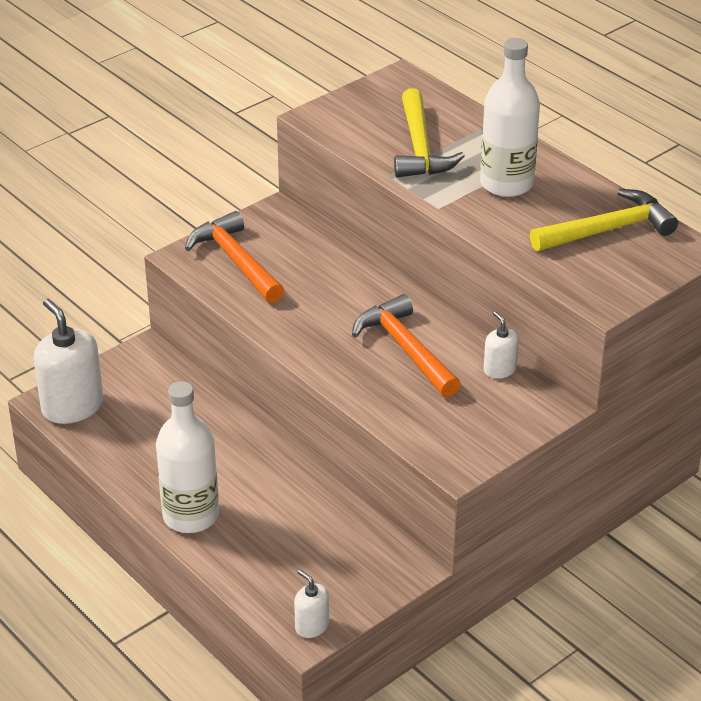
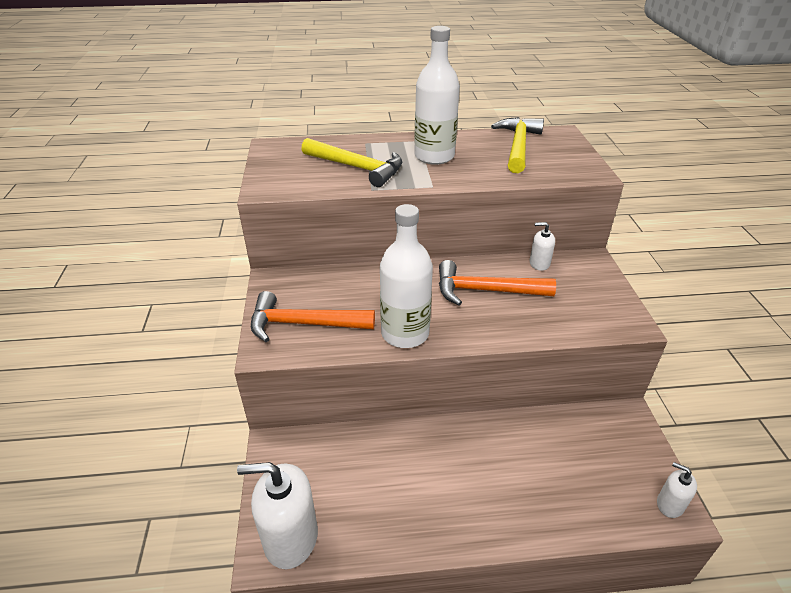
camera: 55 degrees left, 0 degrees up
(190, 515) = (495, 520): white bottle -> white bottle (405, 333)
(312, 626) = (670, 504): white soap dispenser -> white soap dispenser turned 45 degrees clockwise

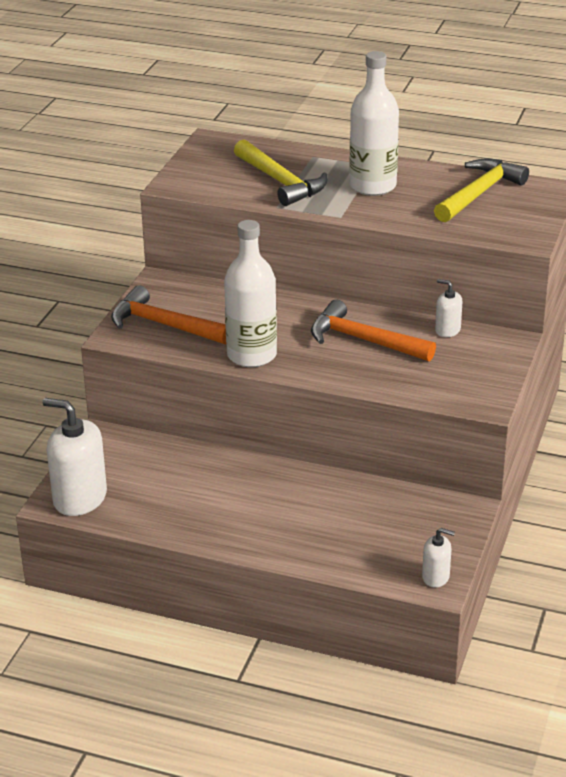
camera: 25 degrees right, 5 degrees down
(670, 504) = (436, 577): white soap dispenser -> white soap dispenser turned 135 degrees clockwise

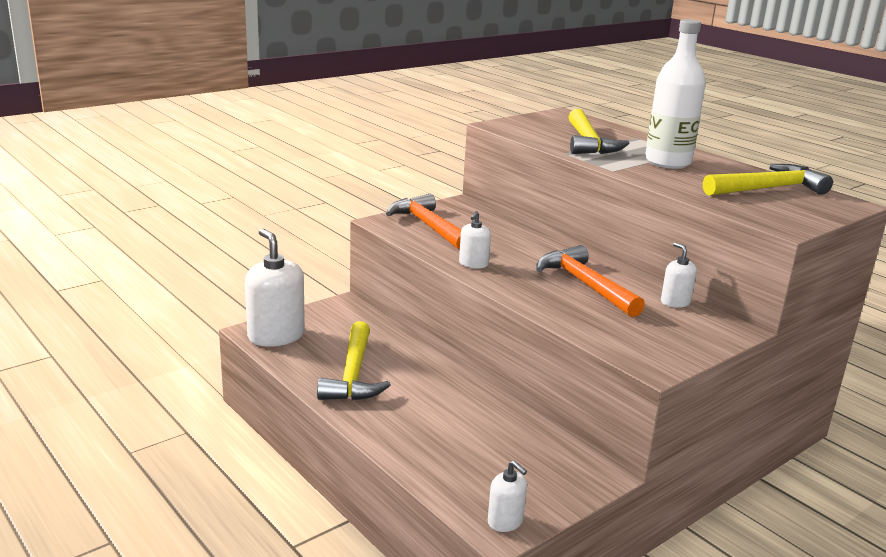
camera: 30 degrees right, 10 degrees down
(194, 507) = (353, 375): none -> yellow hammer
(251, 355) = (473, 264): white bottle -> white soap dispenser

